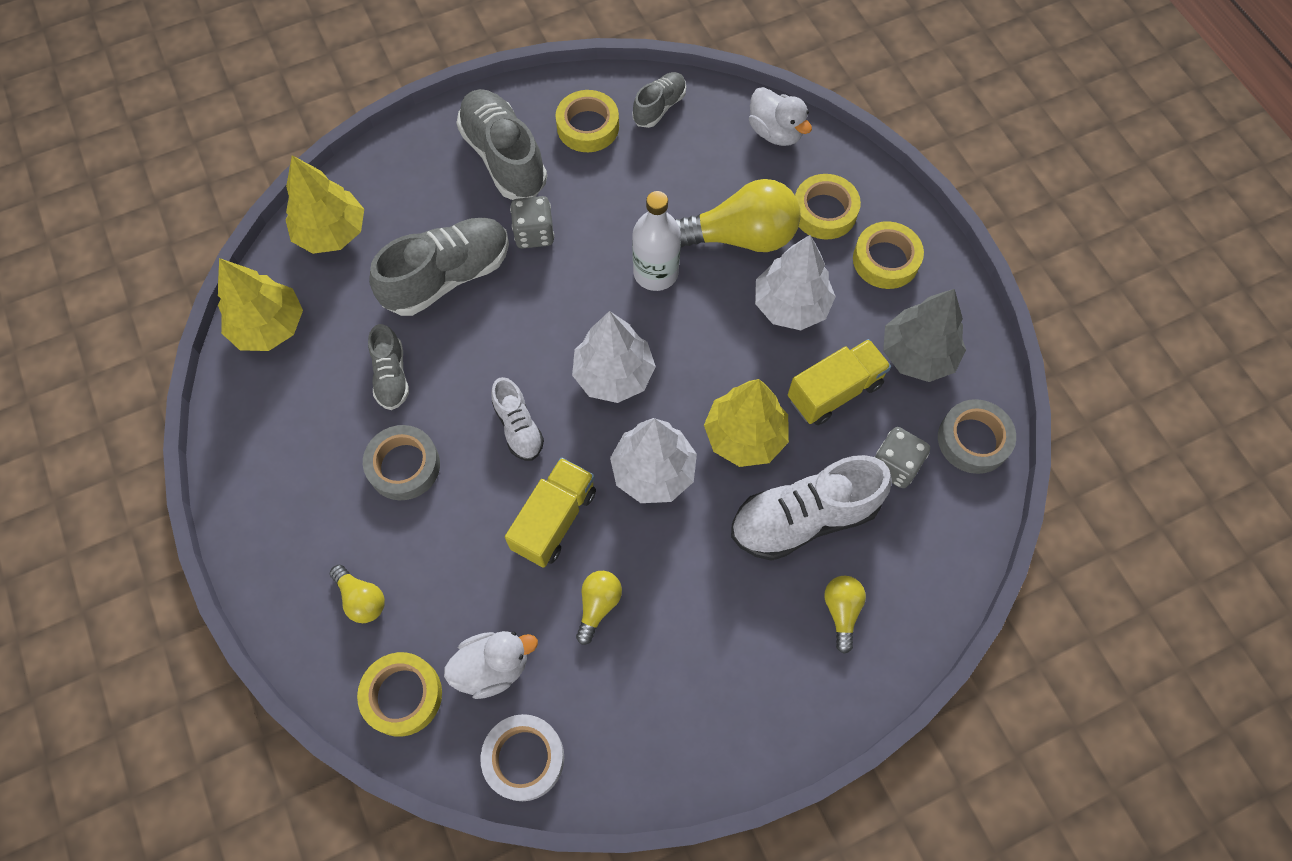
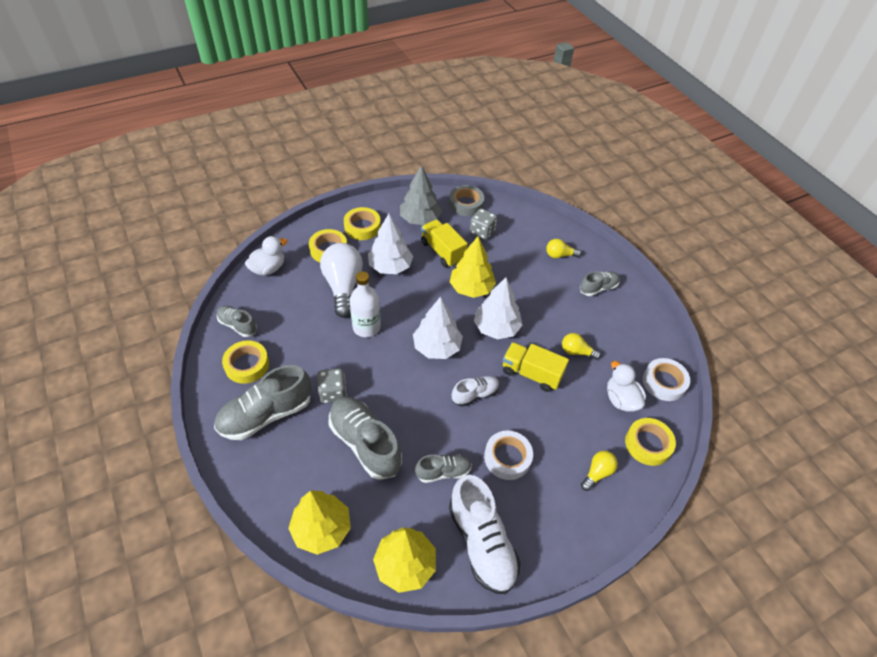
camera: 95 degrees left, 15 degrees down
(404, 466) = (507, 457): grey tape -> white tape
(741, 237) = (343, 286): yellow light bulb -> white light bulb
(754, 676) = (598, 288): none -> grey shoe
(804, 518) = (514, 266): white shoe -> white shoe (481, 542)

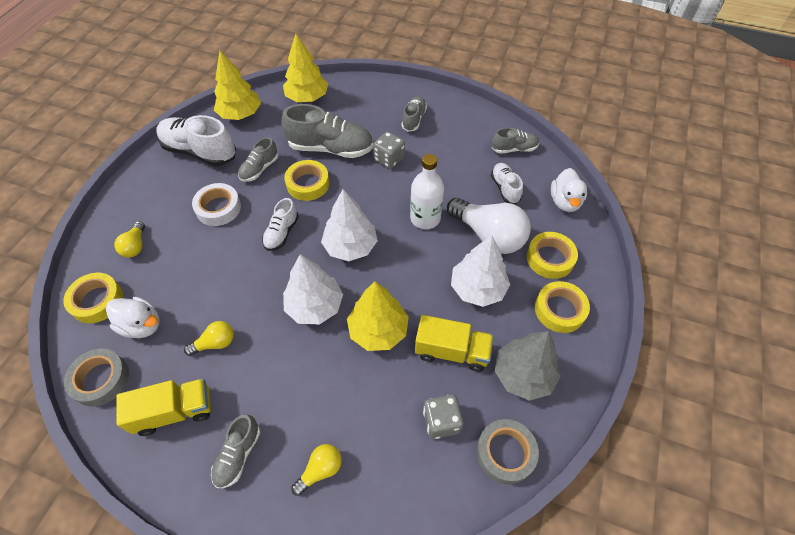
camera: 140 degrees right, 5 degrees up
(247, 365) = (468, 133): yellow tape -> yellow tape (308, 184)
(266, 414) = (413, 119): grey shoe -> grey shoe, size x0.55
(288, 305) = (505, 188): none -> white shoe
(531, 374) = (246, 286): yellow truck -> yellow truck (174, 412)
(664, 382) = (100, 379): white tape -> grey tape

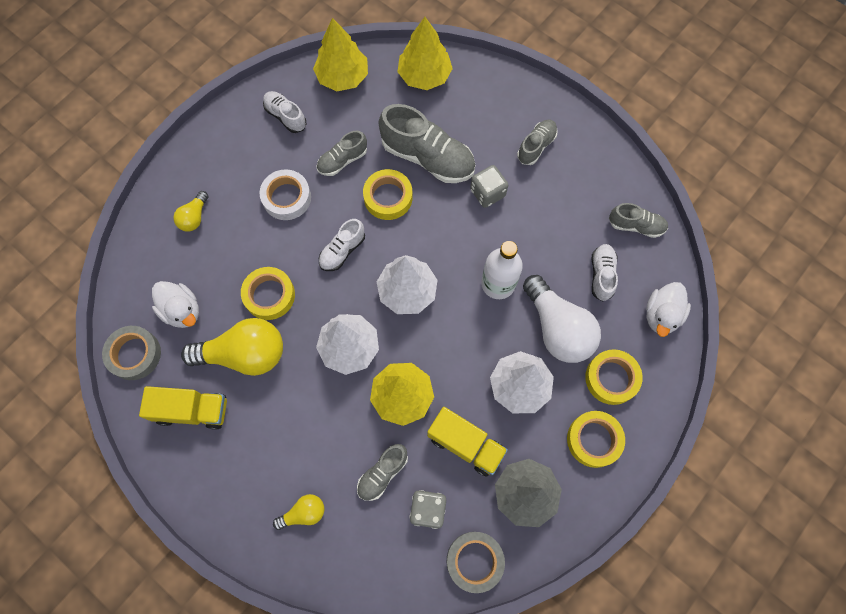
camera: 20 degrees right, 15 degrees up
(97, 301) = (146, 268): yellow tape -> yellow tape (269, 295)
(200, 152) = (285, 116): white shoe -> white shoe, size x0.55
(215, 343) = (244, 354): yellow light bulb -> yellow light bulb, size x2.02
(238, 455) = (237, 472): grey shoe -> grey shoe (382, 473)

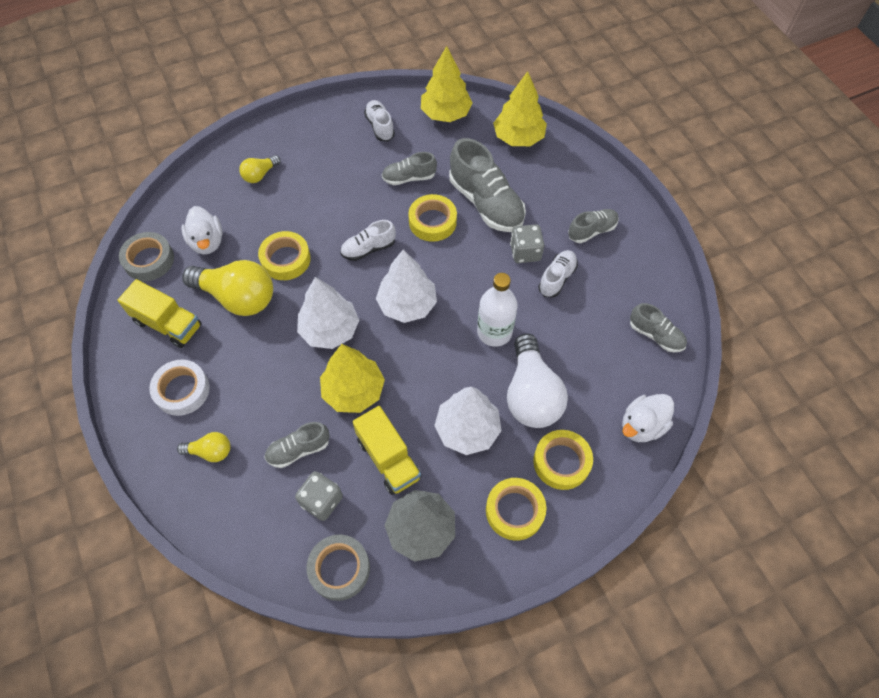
camera: 25 degrees right, 10 degrees down
(286, 198) = (345, 189): white tape -> white tape (182, 390)
(601, 275) = (599, 365): white shoe -> white shoe (557, 278)

